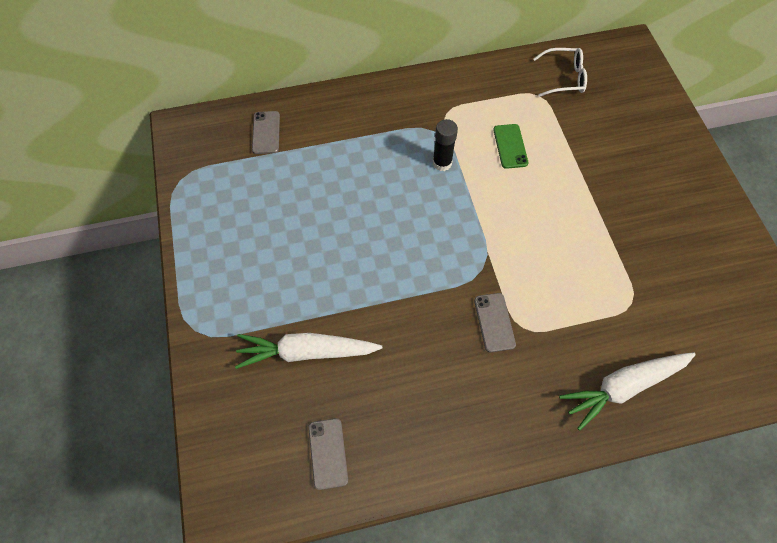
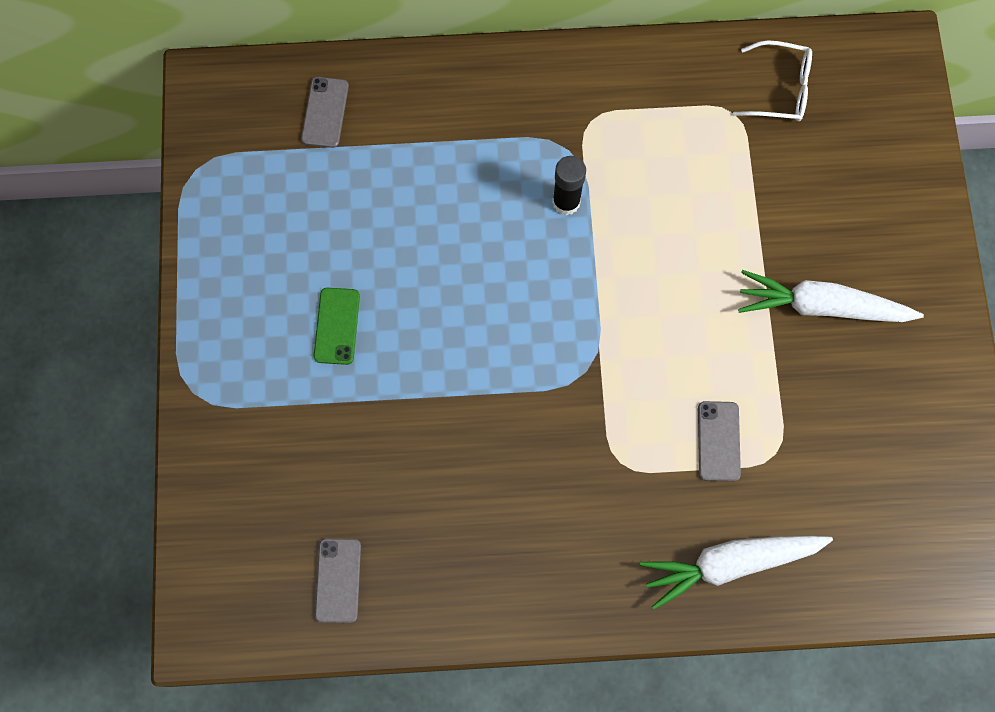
camera: 10 degrees right, 10 degrees up
(306, 352) = (332, 446): white carrot -> white carrot (821, 306)
(494, 322) = (584, 449): grey phone -> grey phone (718, 441)
(510, 146) = (670, 191): green phone -> green phone (337, 326)

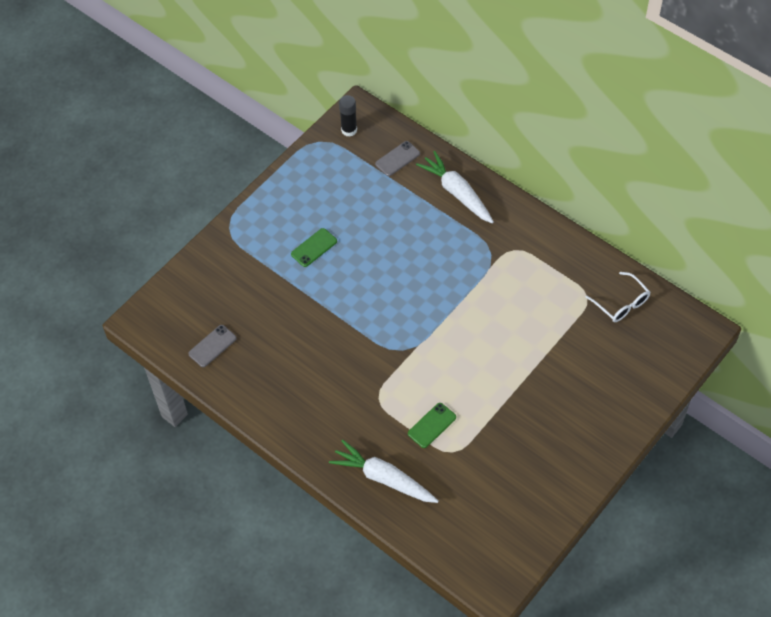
camera: 45 degrees right, 15 degrees down
(566, 202) = (467, 274): black glue stick -> black glue stick (349, 130)
(718, 441) = (432, 425): grey phone -> green phone
(821, 306) = (541, 409): white carrot -> white carrot (457, 193)

